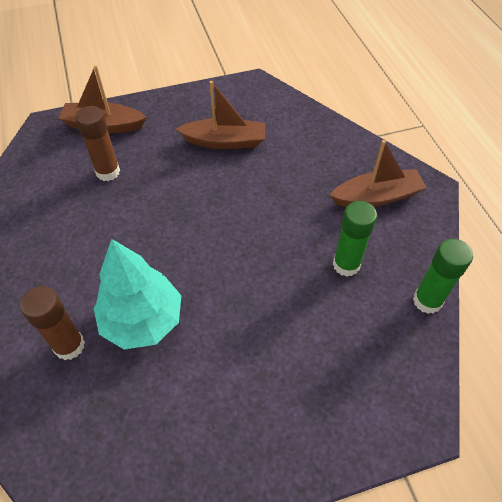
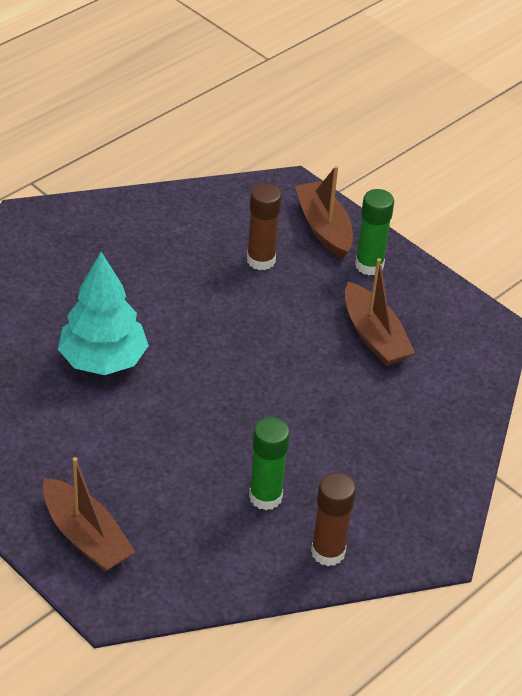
camera: 60 degrees right, 10 degrees down
(69, 346) = (50, 322): brown glue stick -> brown glue stick (328, 552)
(376, 197) = (384, 499): brown boat -> brown boat (86, 536)
(427, 301) = (261, 580): green glue stick -> green glue stick (369, 265)

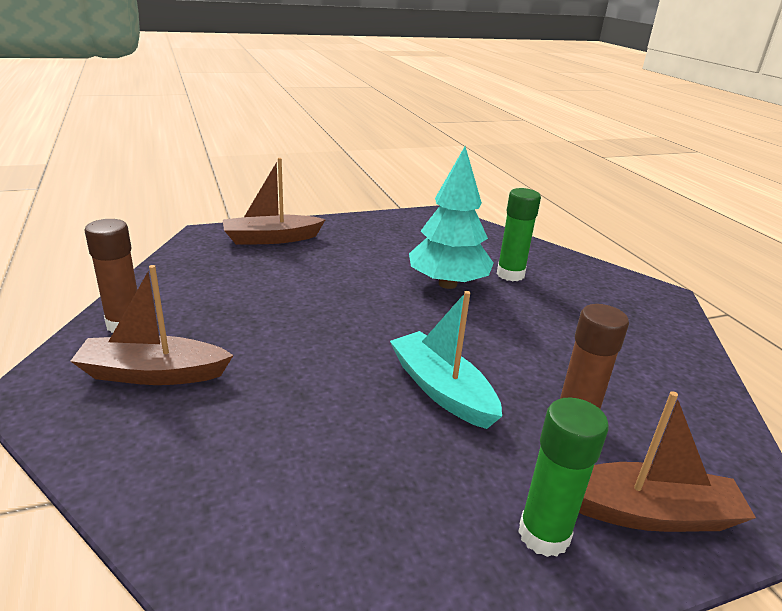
camera: 115 degrees right, 15 degrees down
(265, 497) = (221, 313): green glue stick -> green glue stick (510, 274)
(274, 329) = (441, 390): none -> turquoise boat
(374, 336) = (383, 474): brown boat -> brown boat (153, 373)

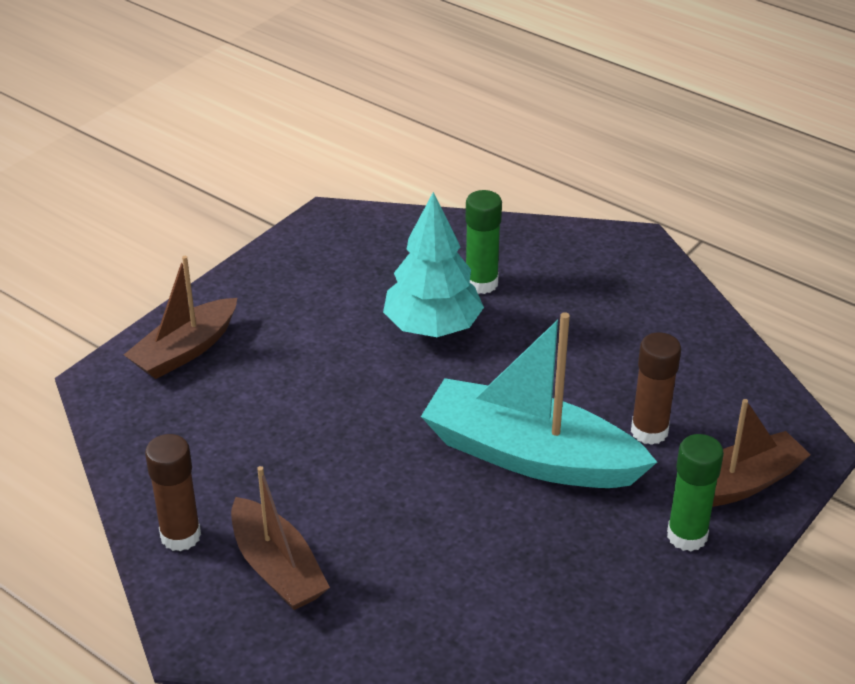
camera: 30 degrees left, 10 degrees up
(153, 373) = (277, 568): brown boat -> brown boat turned 90 degrees counterclockwise
(441, 390) = (530, 456): turquoise boat -> turquoise boat, size x1.61

